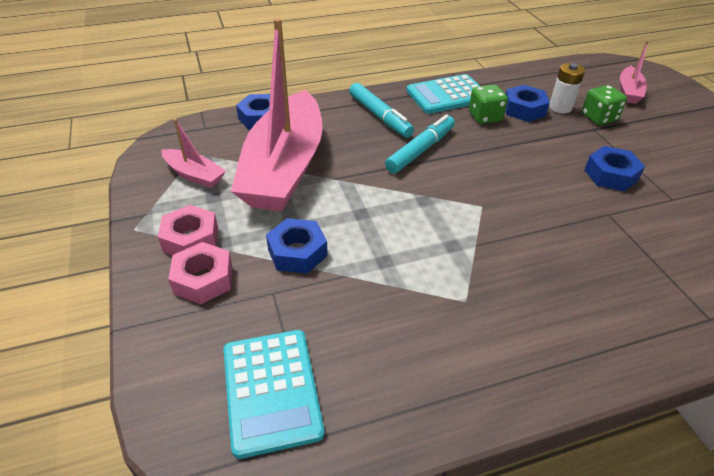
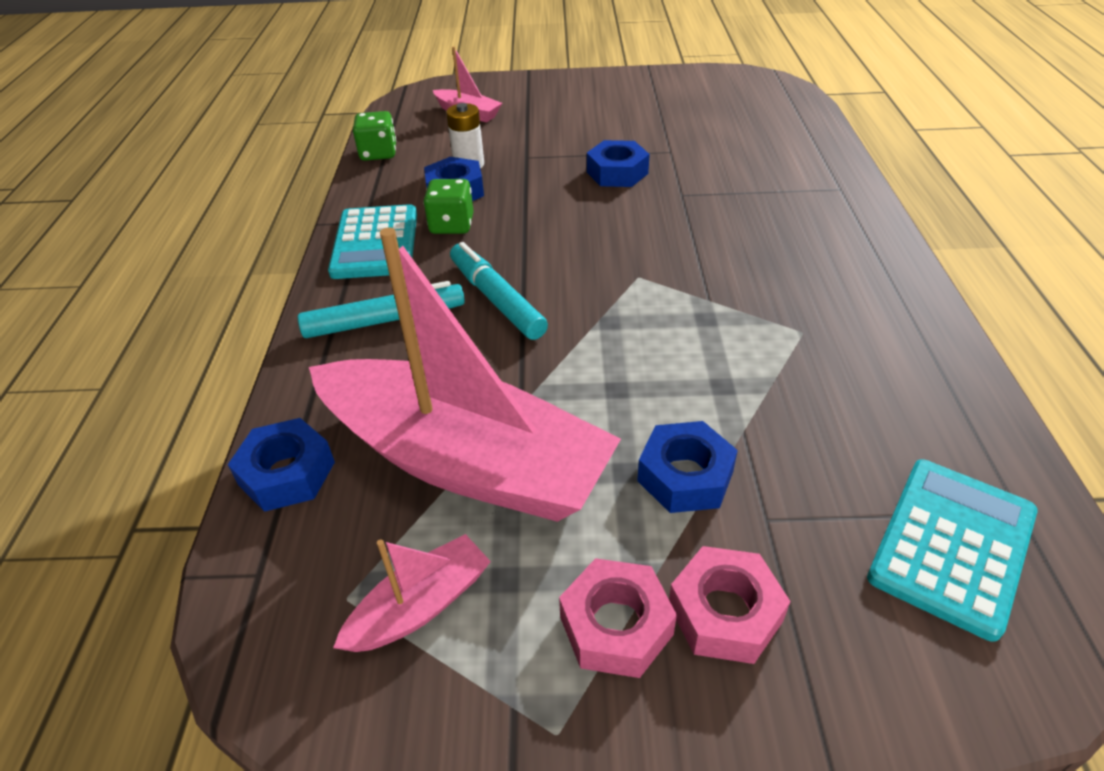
camera: 70 degrees left, 0 degrees up
(272, 390) = (951, 545): turquoise calculator -> turquoise calculator turned 60 degrees counterclockwise
(599, 118) = (507, 147): green dice -> green dice (378, 153)

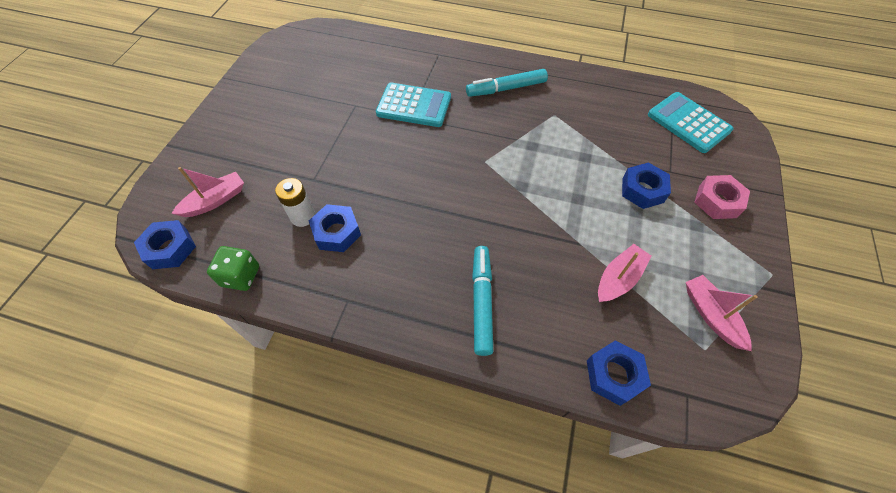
camera: 75 degrees left, 15 degrees up
(375, 243) = (383, 296): turquoise calculator -> turquoise calculator (414, 105)
(451, 225) = (383, 243): green dice -> none
(465, 461) = (618, 278): pink boat -> pink boat, size x0.43
(496, 299) = (481, 234): turquoise marker -> turquoise marker (506, 89)
(616, 626) = (723, 240): pink nut -> none
(617, 172) = (366, 138): blue nut -> blue nut (170, 248)

